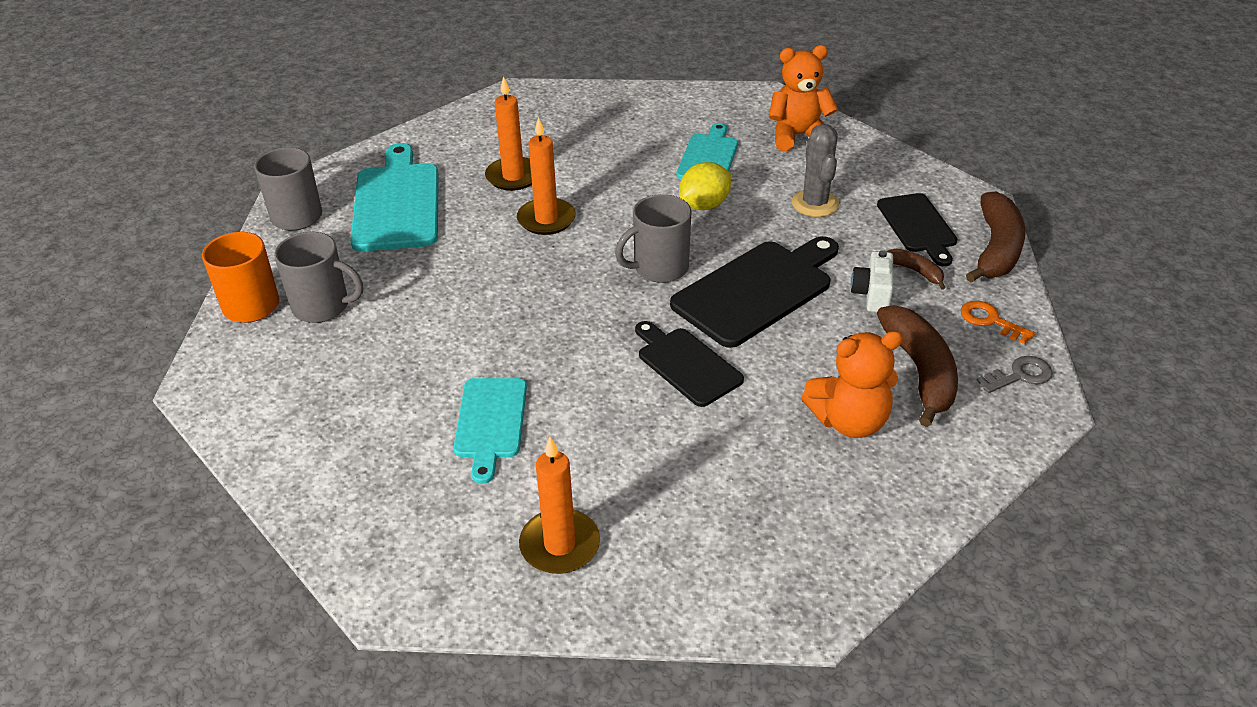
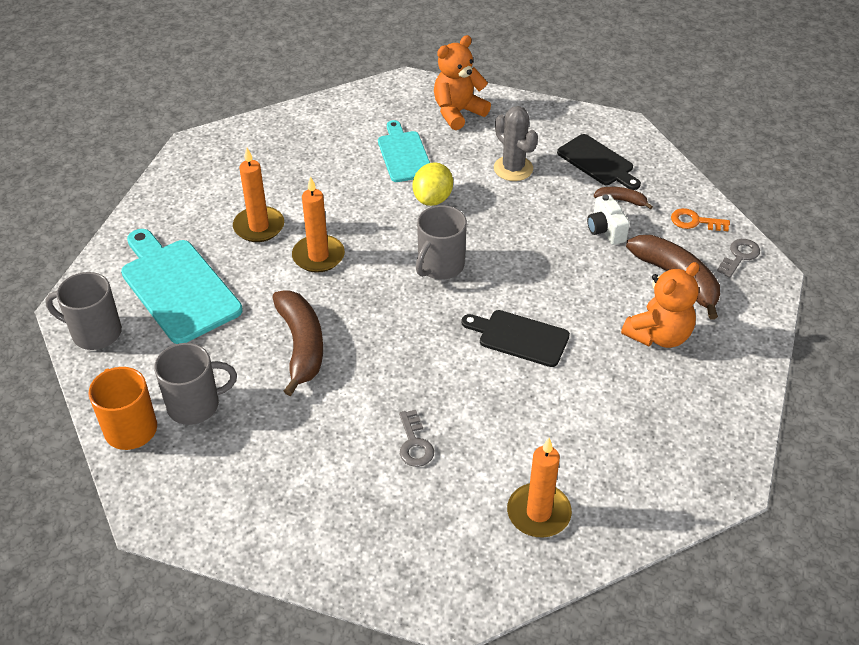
camera: 30 degrees left, 5 degrees up
(490, 422) = (414, 444): turquoise cutting board -> grey key
(756, 290) = (524, 257): black cutting board -> none
(996, 249) = (661, 162): brown banana -> brown banana (301, 345)

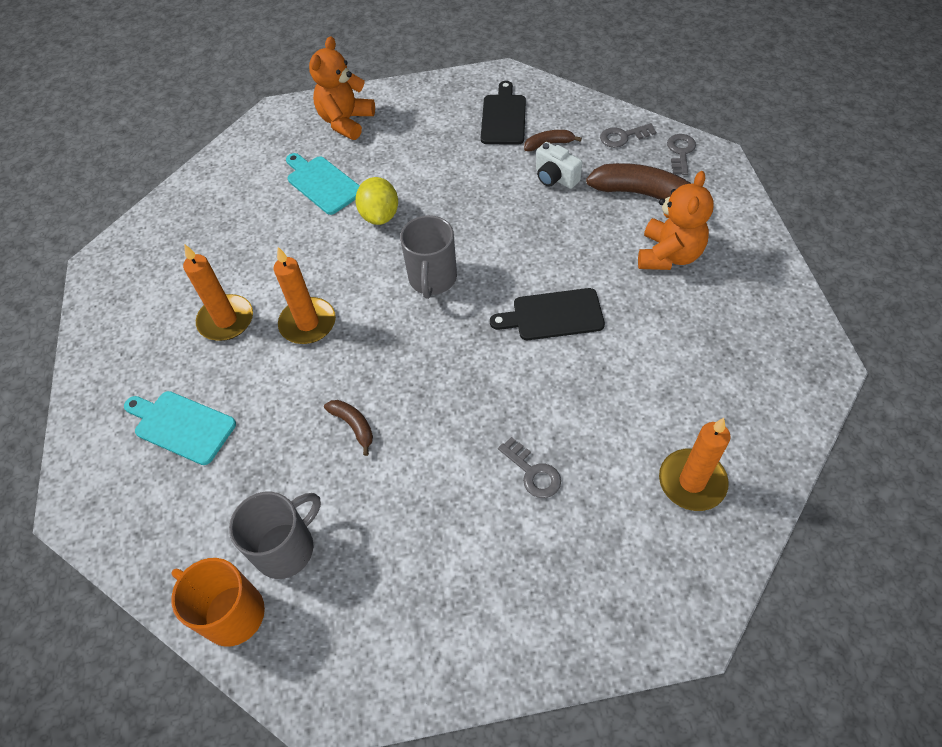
camera: 25 degrees left, 10 degrees up
(95, 333) = (121, 523): grey mug -> none
(178, 287) = (181, 426): turquoise cutting board -> turquoise cutting board, size x0.62
(301, 345) = (353, 425): brown banana -> brown banana, size x0.50
(513, 168) = (433, 154): grey cactus -> none
(597, 162) = (503, 117): black cutting board -> black cutting board turned 105 degrees counterclockwise
(695, 221) = (623, 137): orange key -> grey key

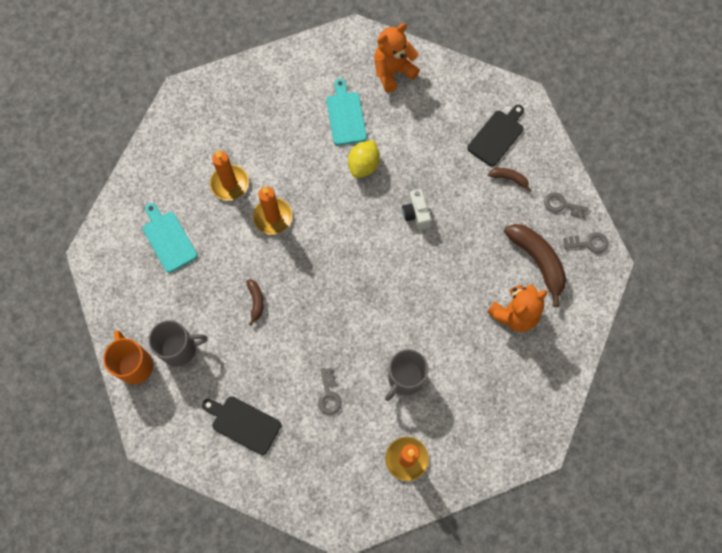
camera: 30 degrees right, 15 degrees up
(432, 279) = (362, 234): grey mug -> grey mug (405, 378)
(553, 315) = (413, 307): black cutting board -> black cutting board (243, 423)
(555, 178) = (492, 209): white camera -> white camera (416, 214)
(680, 152) = (589, 243): grey key -> grey key turned 45 degrees clockwise

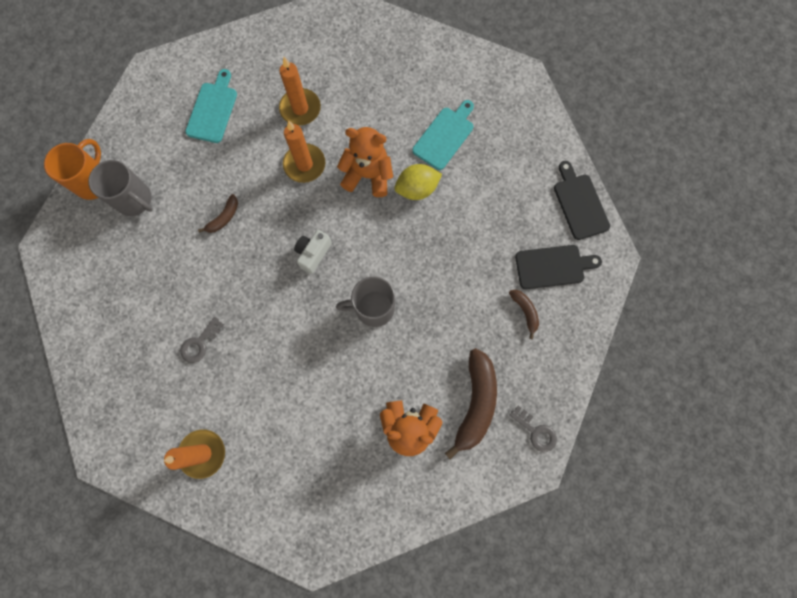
camera: 45 degrees right, 5 degrees up
(243, 423) = (118, 301): black cutting board -> black cutting board (579, 204)
(393, 72) = (521, 135): orange teddy bear -> orange teddy bear (368, 175)
(405, 378) = (268, 389): grey mug -> grey mug (373, 308)
(416, 214) = (417, 267): white camera -> white camera (313, 253)
(562, 205) = (547, 377): grey key -> none

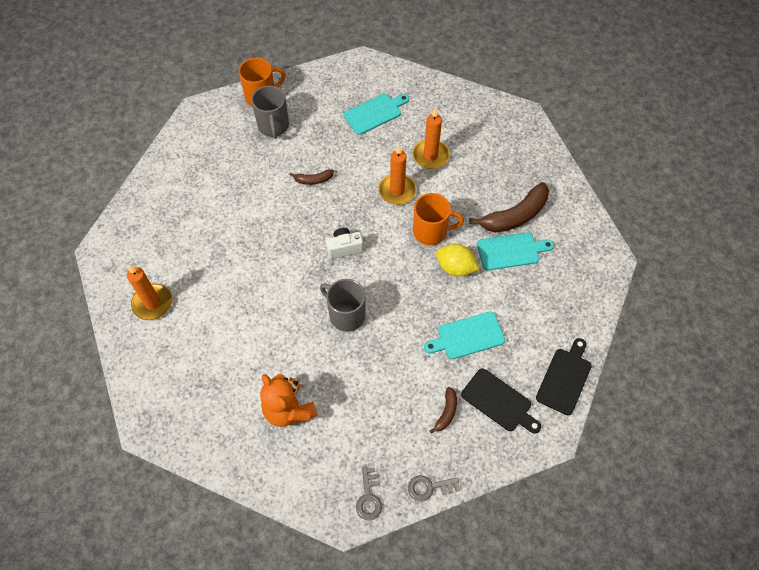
camera: 45 degrees right, 15 degrees down
(200, 343) = (220, 239): grey key -> grey key (429, 487)
(368, 175) = (431, 231): orange teddy bear -> orange mug
(475, 402) = (348, 437): brown banana -> brown banana (515, 216)
(481, 237) = (467, 336): none -> turquoise cutting board

